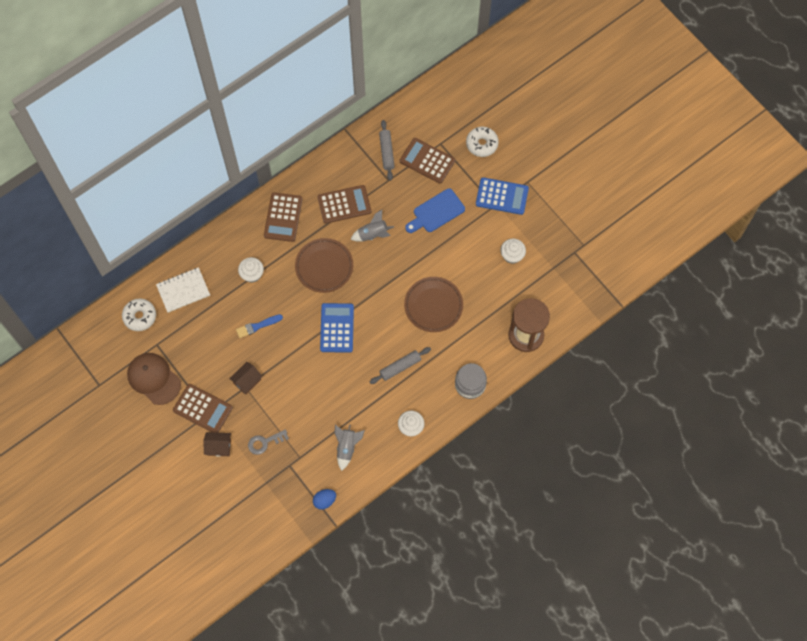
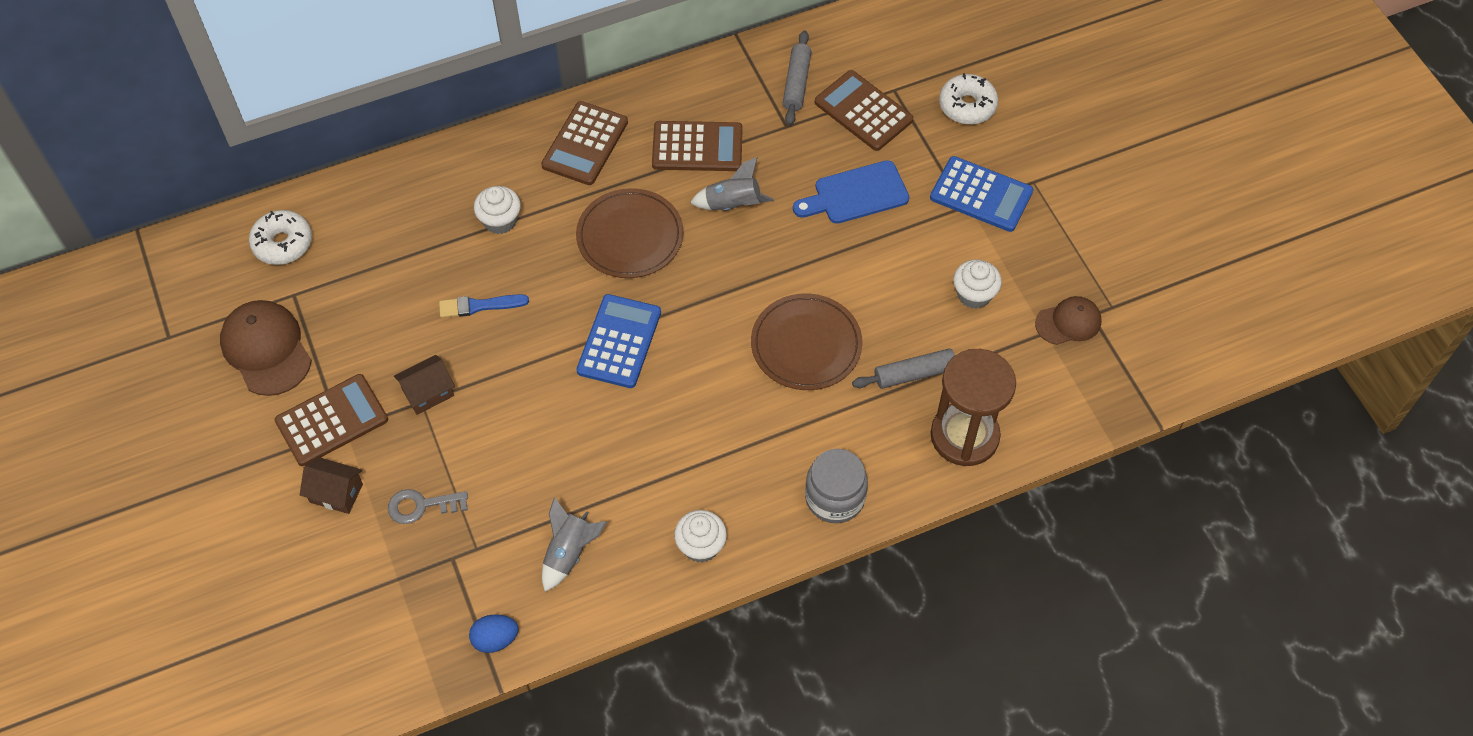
camera: 15 degrees right, 10 degrees down
(183, 290) = (373, 219): white notebook -> none
(202, 409) = (332, 420): brown calculator -> brown calculator turned 75 degrees counterclockwise
(400, 367) = (713, 435): grey rolling pin -> grey rolling pin (914, 373)
(563, 259) = (1068, 322): none -> brown cap

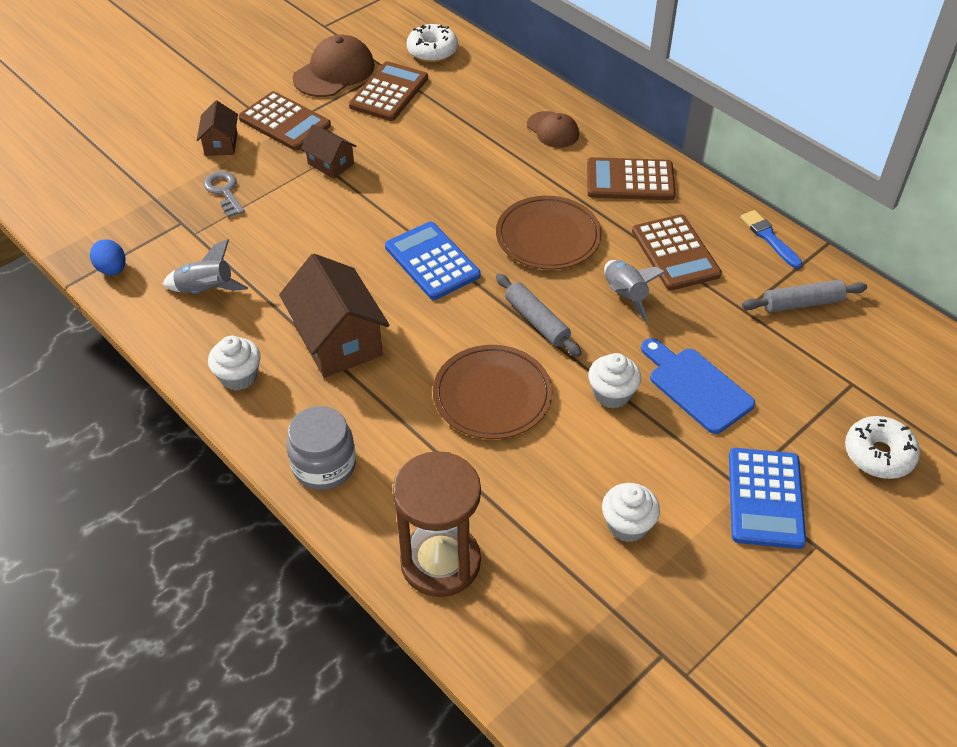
camera: 70 degrees right, 10 degrees down
(479, 306) = (427, 167): blue brush -> blue brush (769, 238)
(500, 221) = (518, 154): white cupcake -> white cupcake (612, 394)
(619, 342) = (432, 261): blue calculator -> blue calculator turned 120 degrees counterclockwise
(689, 449) = (338, 340): none -> brown house
(863, 111) = (805, 365): brown calculator -> brown calculator (389, 92)
(914, 373) = (499, 495): grey rolling pin -> grey rolling pin (537, 321)
(1068, 322) = (639, 631): brown cap -> brown cap (553, 130)

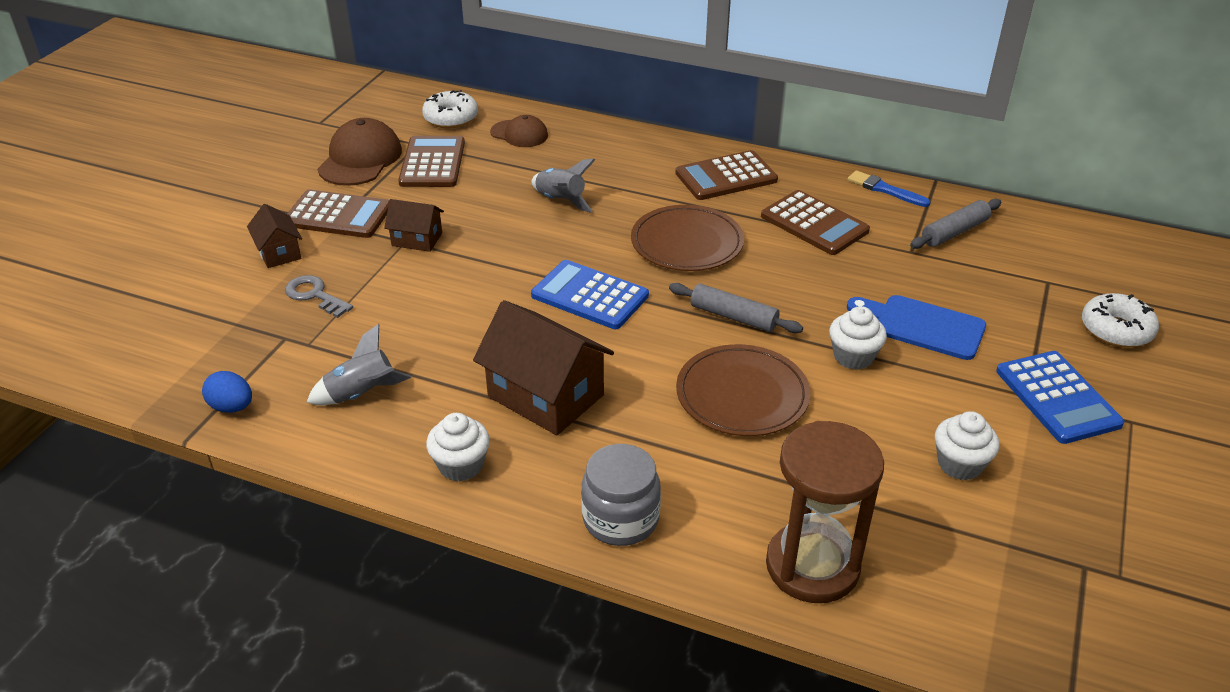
camera: 25 degrees left, 10 degrees down
(553, 130) = (621, 155): brown cap -> brown cap (519, 134)
(624, 296) = (798, 271): grey rocket -> grey rocket (560, 201)

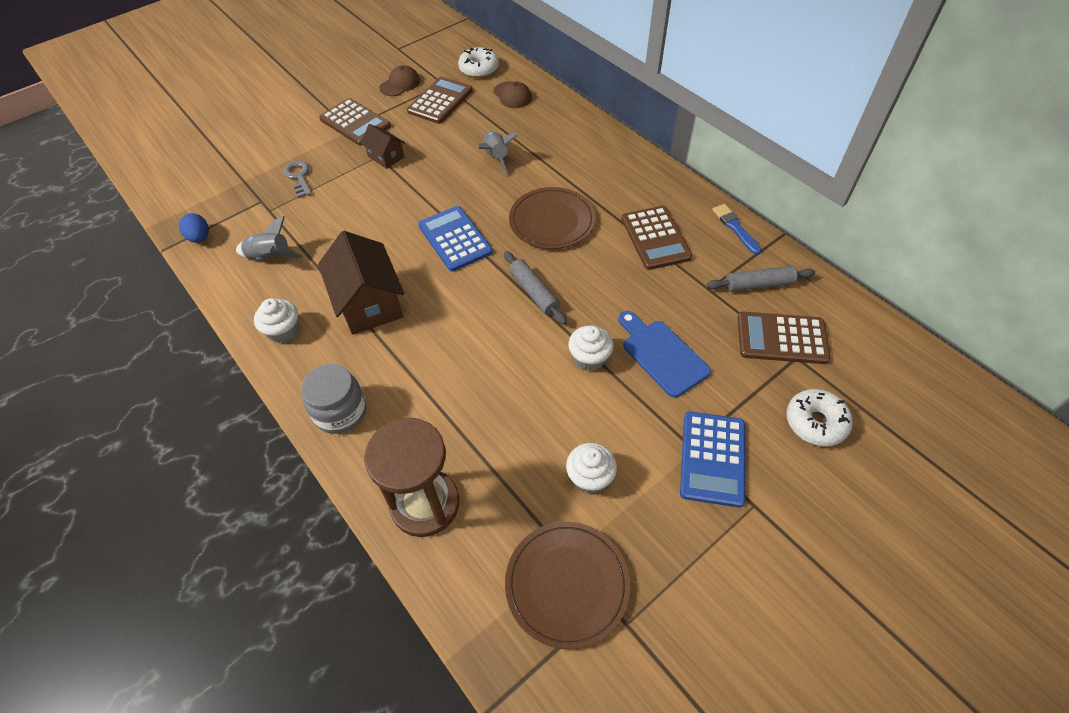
camera: 30 degrees right, 15 degrees up
(279, 252) = (303, 138): brown house -> none
(360, 159) = (400, 84): brown cap -> brown cap, size x0.62
(726, 177) = (624, 176): brown calculator -> brown calculator (782, 338)
(742, 394) = (489, 355): brown plate -> brown plate (567, 584)

